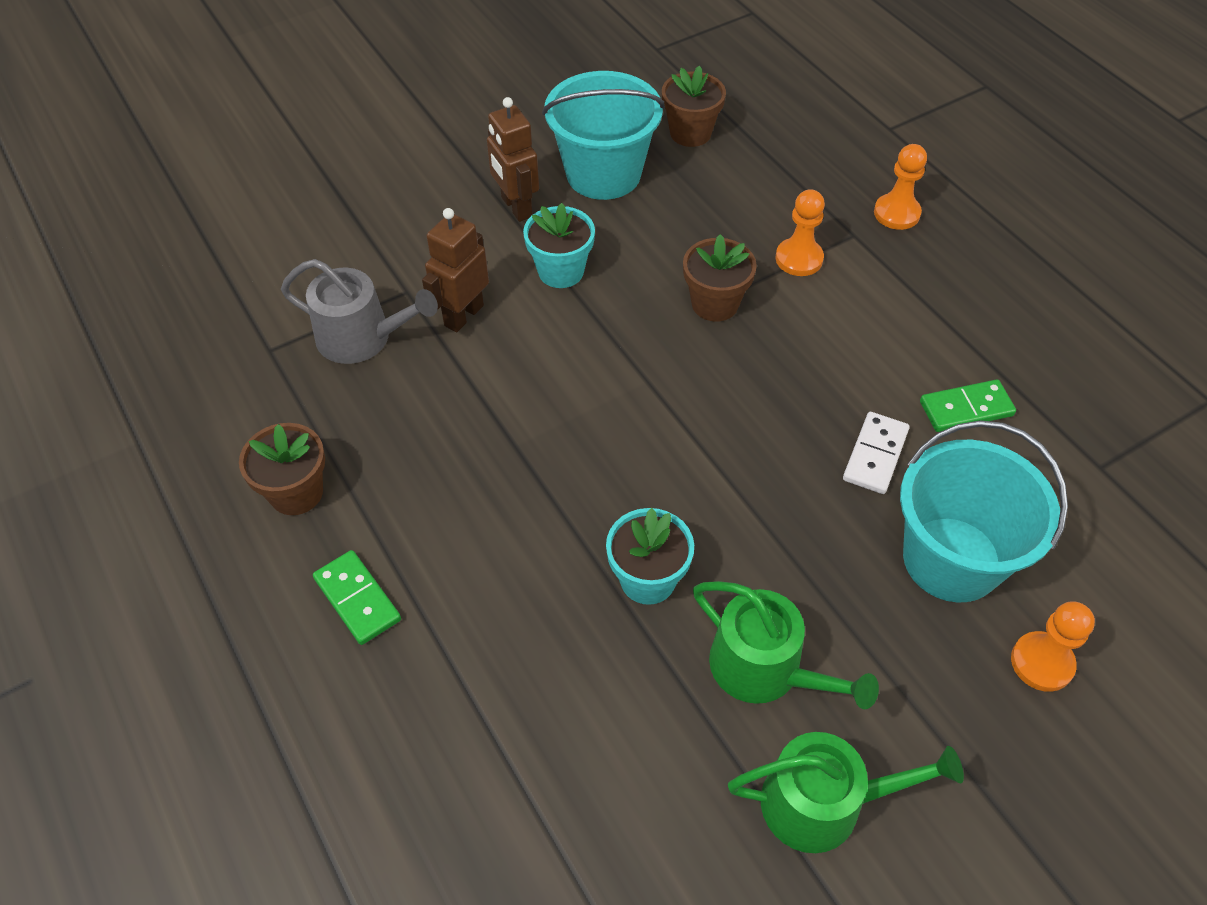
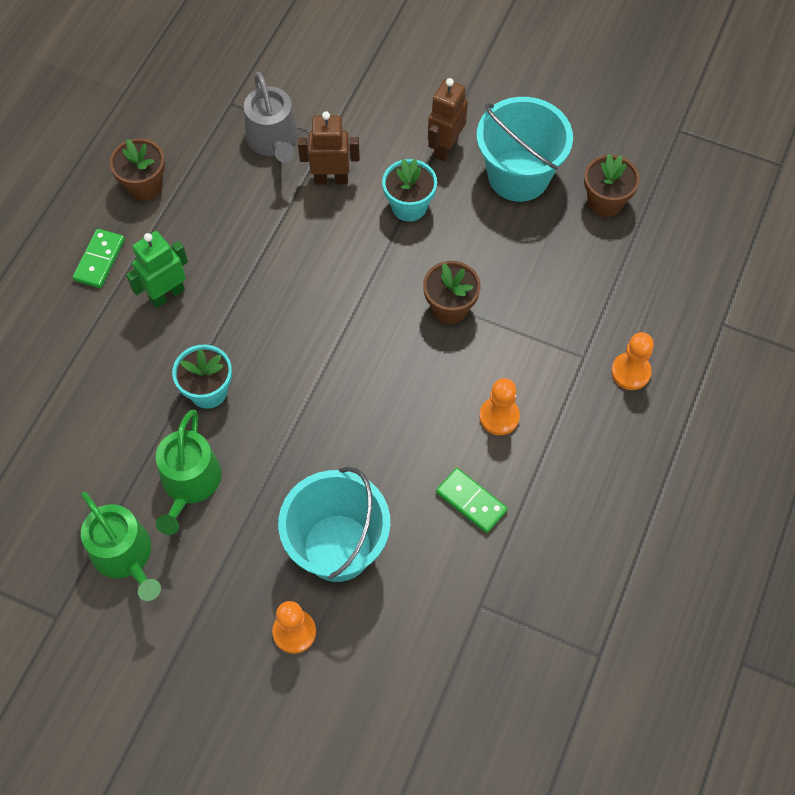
camera: 55 degrees right, 10 degrees up
(474, 551) = (167, 294): none -> green robot
(799, 259) = (532, 334): orange pawn -> orange pawn (499, 417)
(875, 455) = (390, 466): white domino -> none

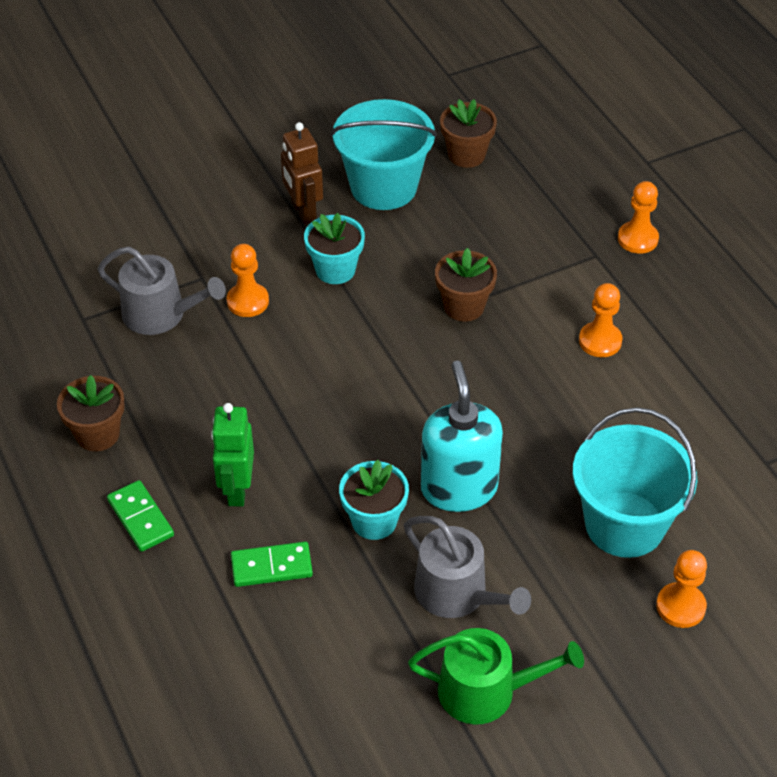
camera: 50 degrees left, 15 degrees down
(189, 483) = (457, 594): green watering can -> grey watering can
(280, 421) = (459, 488): none -> turquoise soap dispenser
(331, 179) = (248, 301): brown robot -> orange pawn
(471, 501) = (663, 408): green domino -> green domino (271, 567)

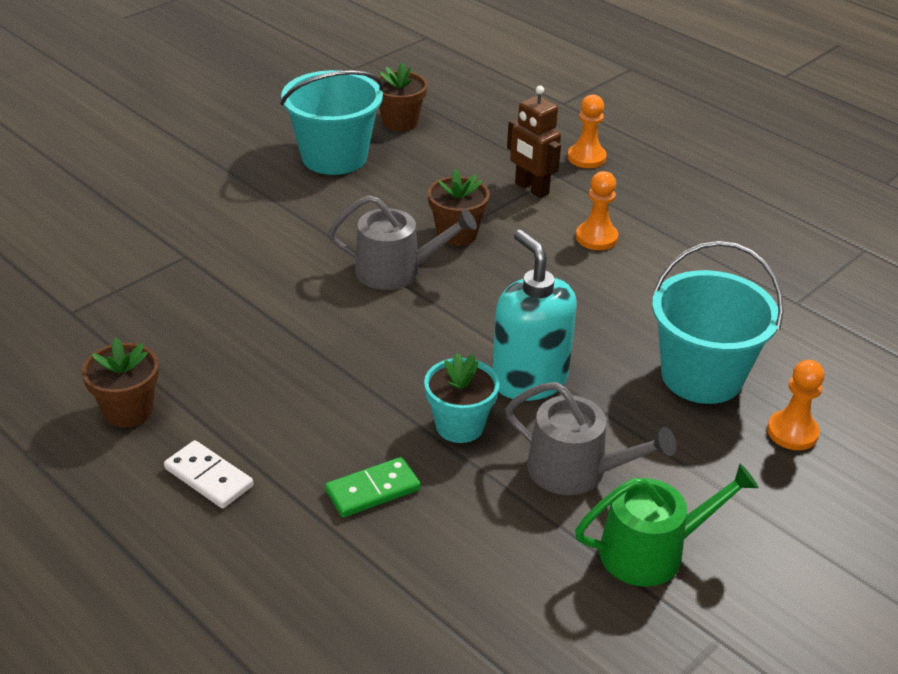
camera: 20 degrees left, 10 degrees down
(141, 518) = (209, 477): green domino -> white domino
(161, 314) = (155, 293): grey watering can -> grey watering can (396, 270)
(237, 489) = (303, 428): green robot -> none
(248, 301) = (241, 267): orange pawn -> none
(303, 212) = (265, 188): brown robot -> brown robot (531, 189)
(335, 270) = (318, 227): turquoise flower pot -> none

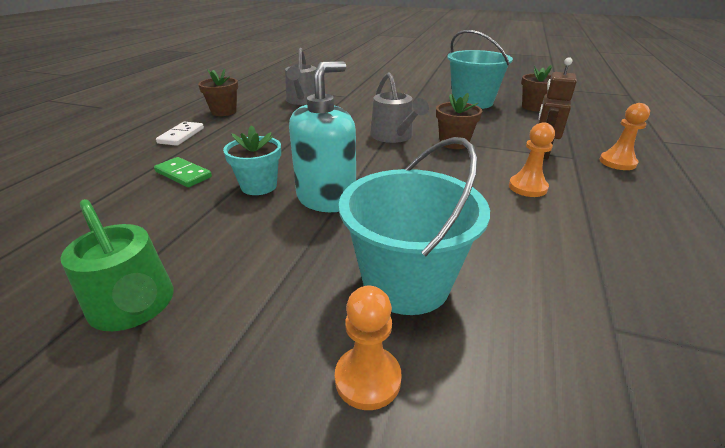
camera: 65 degrees right, 5 degrees down
(576, 470) = (231, 241): grey watering can -> grey watering can (302, 101)

